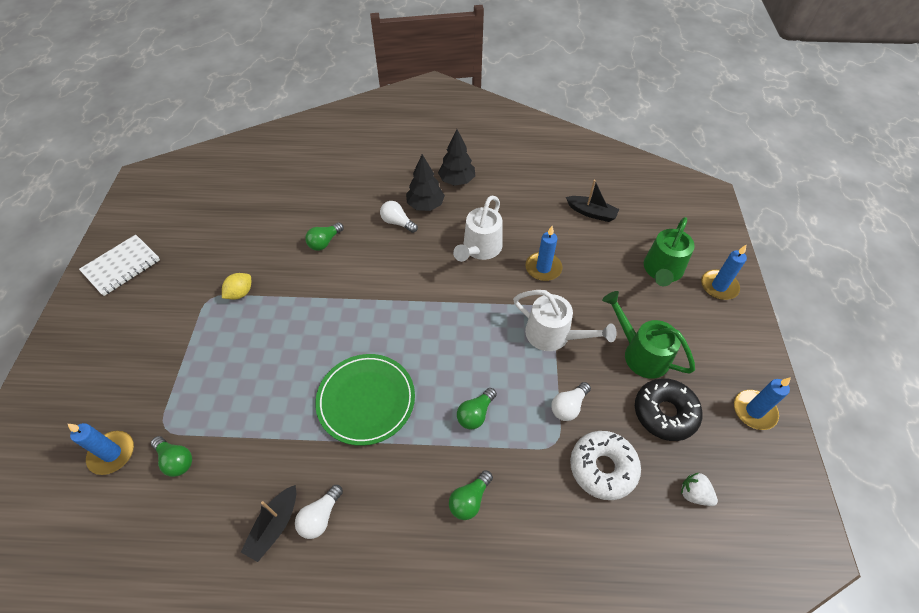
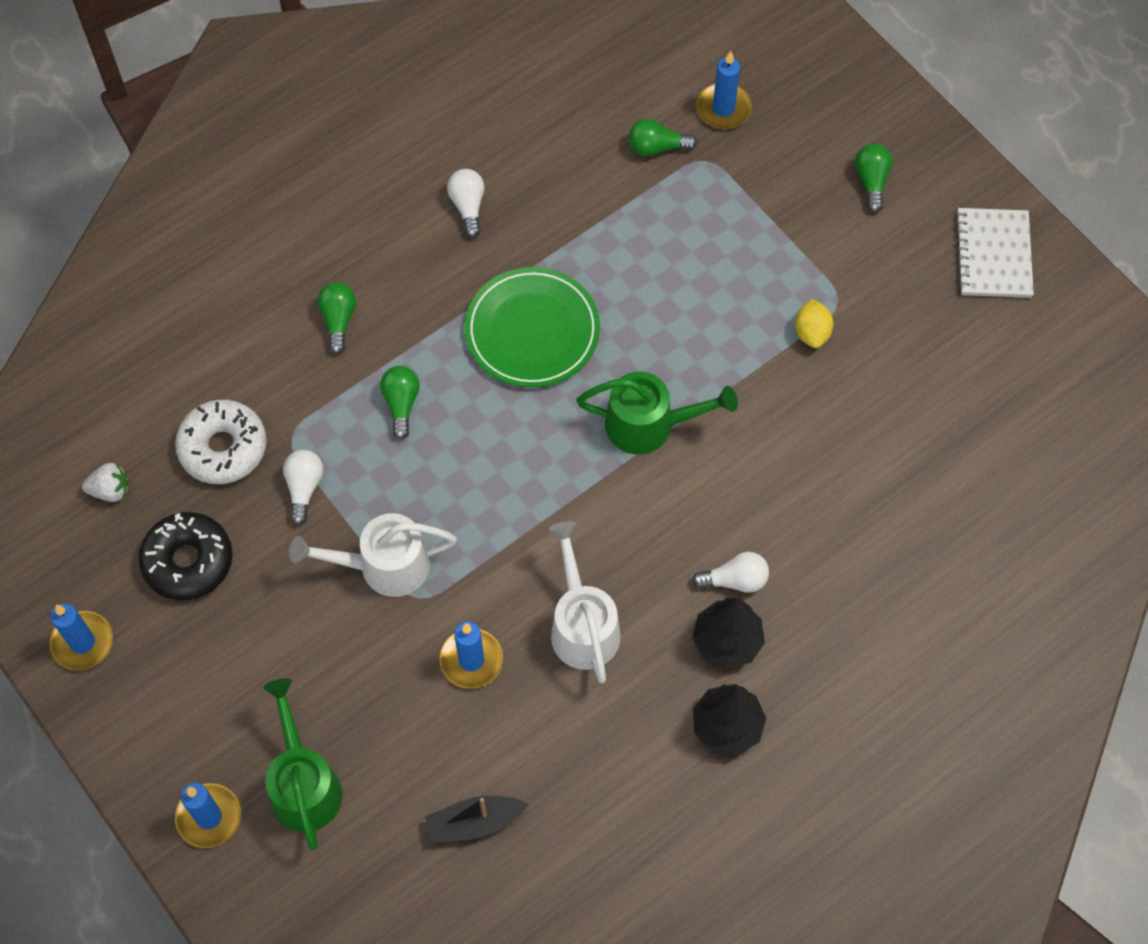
camera: 140 degrees right, 10 degrees up
(274, 526) = (502, 171): black boat -> none
(324, 242) = (796, 474): green light bulb -> green light bulb (871, 181)
(640, 353) = (260, 622): green watering can -> green watering can (650, 425)

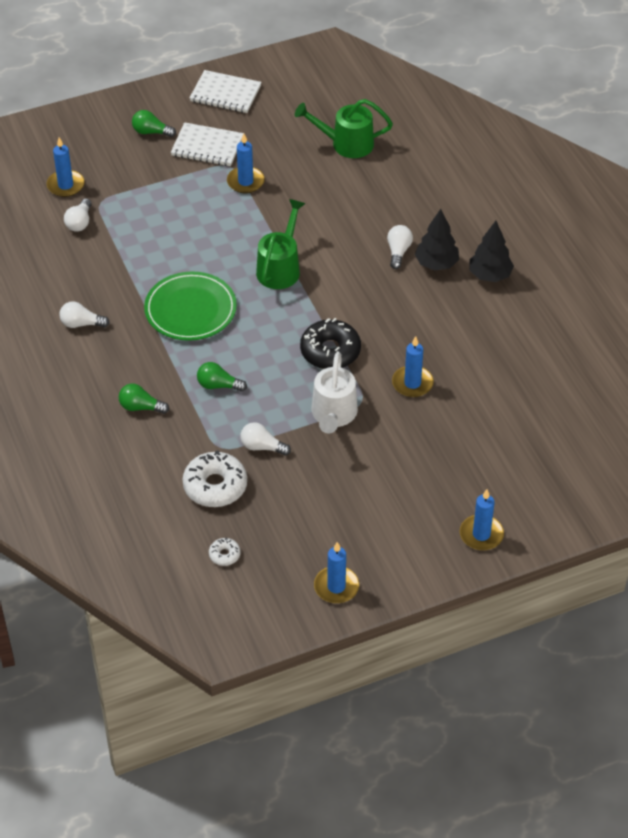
camera: 75 degrees left, 15 degrees down
(110, 490) = (224, 555): white strawberry -> white donut
(188, 561) = (295, 518): black donut -> black donut (330, 351)
(303, 783) = (471, 481): green watering can -> green watering can (345, 144)
(474, 822) = (519, 402): black boat -> none
(582, 624) = (405, 326): white watering can -> none
(656, 147) = (79, 222): green light bulb -> white light bulb
(812, 332) = (245, 182): yellow lemon -> blue candle
(868, 262) = (207, 146): none -> white notebook

